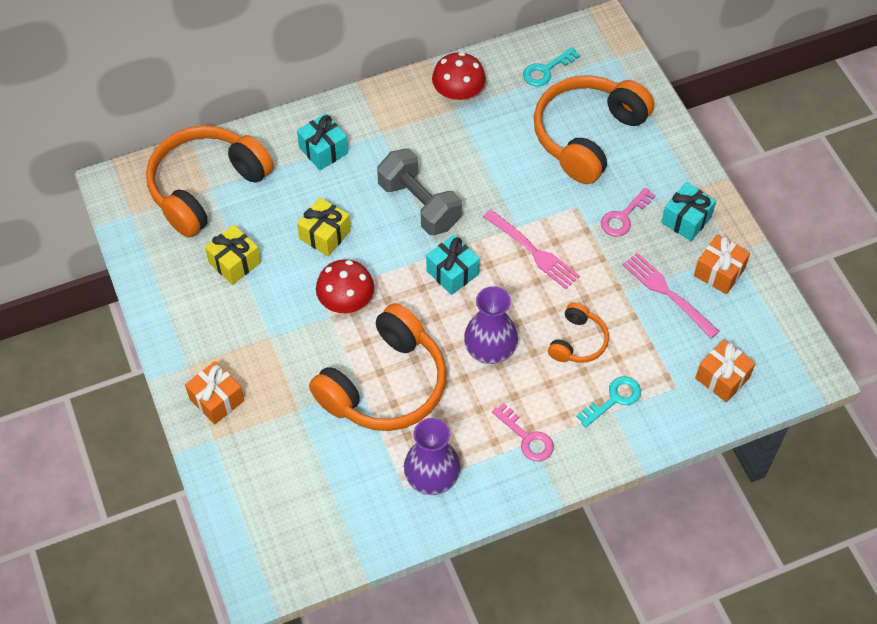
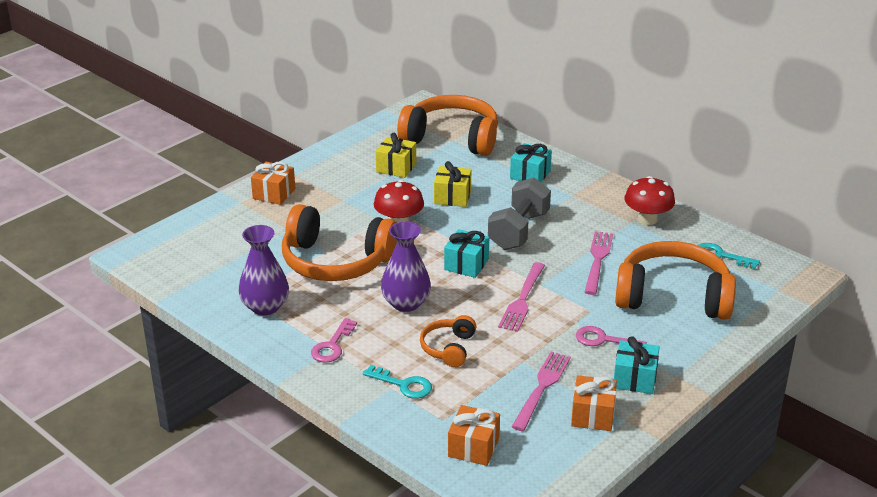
camera: 65 degrees right, 25 degrees down
(503, 164) = (597, 260): none -> pink fork
(578, 341) = (448, 348): orange headphones -> orange headphones turned 105 degrees clockwise

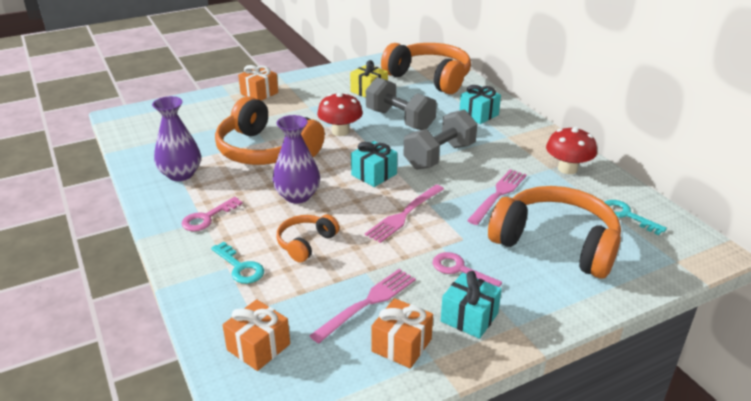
camera: 20 degrees right, 0 degrees up
(452, 197) = (399, 120): yellow gift -> grey dumbbell

